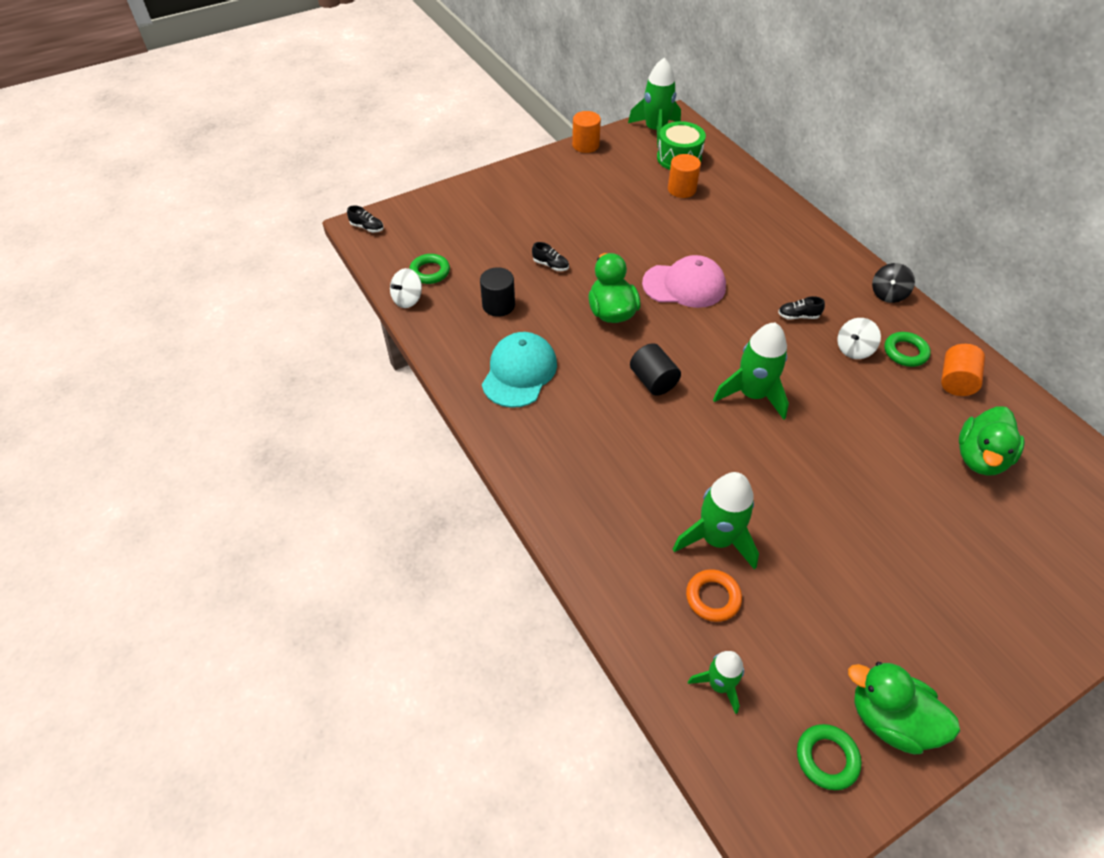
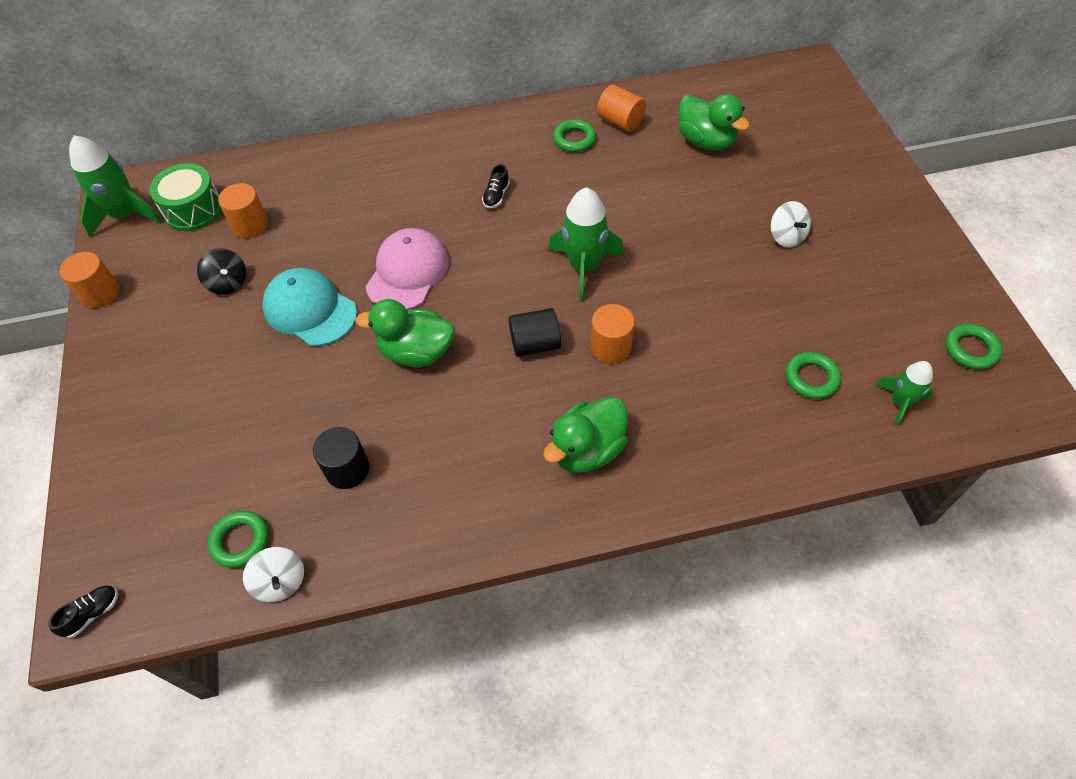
camera: 70 degrees left, 5 degrees up
(519, 372) = (471, 473): turquoise cap -> turquoise cap (310, 310)
(550, 265) = (306, 393): black shoe -> none
(674, 432) = (611, 347): none -> orange cylinder
(713, 597) = (811, 378): orange ring -> green ring
(716, 539) = (748, 354): green rocket -> none
(853, 349) = (556, 172): white spinning top -> white spinning top (786, 236)
(888, 294) = (498, 122): black spinning top -> black spinning top (228, 283)
(889, 719) = (939, 296): green duck -> green duck (587, 450)

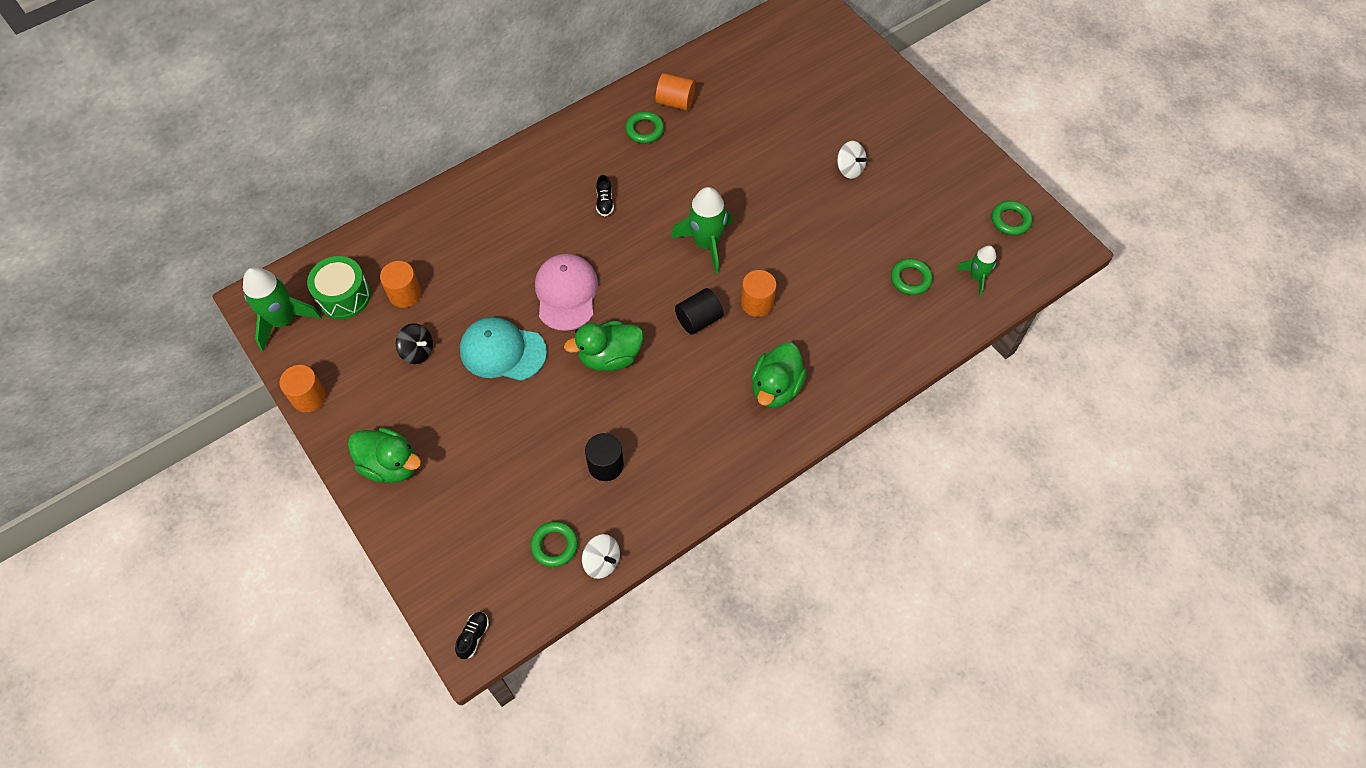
camera: 25 degrees left, 5 degrees up
(706, 141) = (753, 101): green duck -> green duck (390, 465)

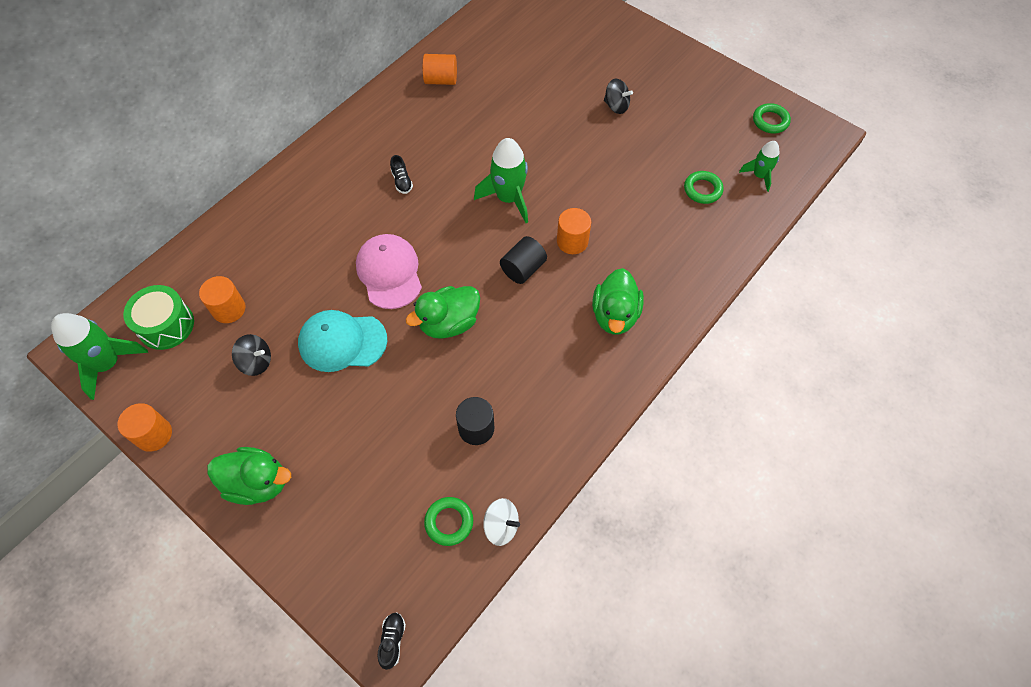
camera: 15 degrees left, 0 degrees up
(644, 130) = (420, 110): green ring -> none
(849, 169) = (616, 106): white spinning top -> black spinning top

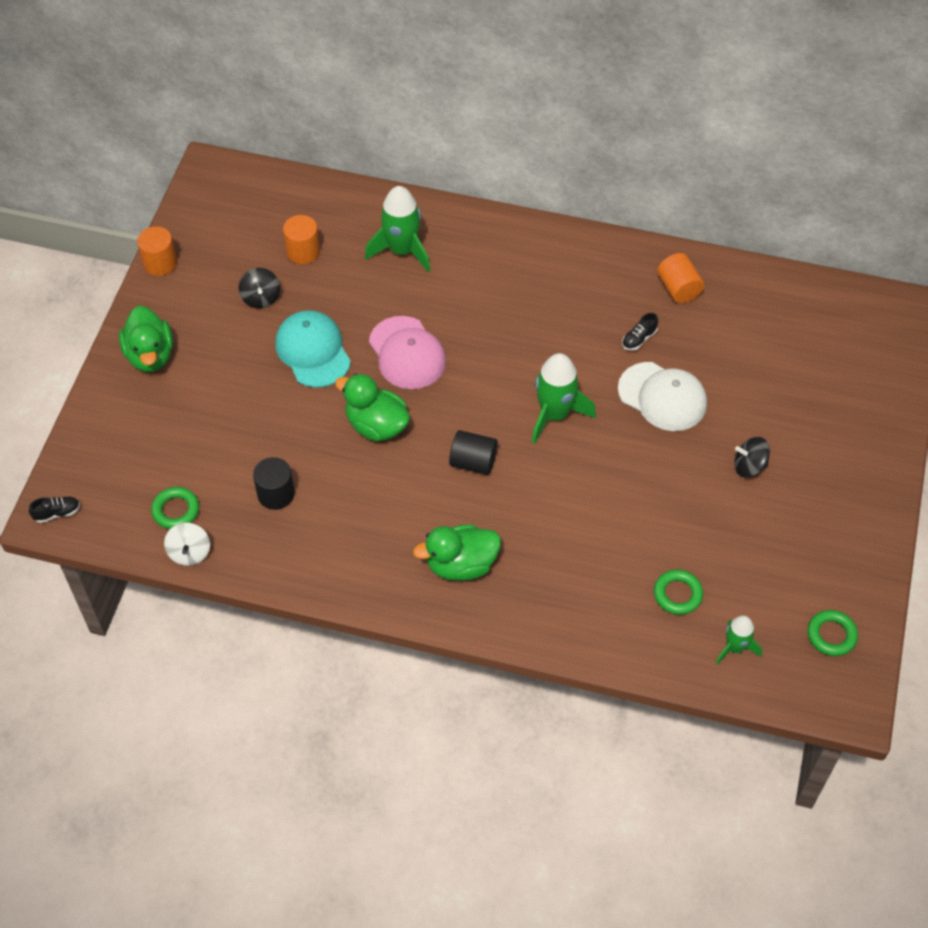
camera: 65 degrees right, 5 degrees down
(108, 364) = (208, 198): green rocket -> green rocket (402, 250)
(166, 325) = (264, 216): green drum -> none
(389, 273) = (407, 353): pink cap -> pink cap turned 105 degrees clockwise
(402, 181) = (521, 314): black shoe -> black shoe (639, 339)
(530, 128) = (662, 397): none -> white cap
(572, 241) = (532, 493): orange cylinder -> none
(616, 106) = (749, 466): black spinning top -> black spinning top turned 90 degrees clockwise

